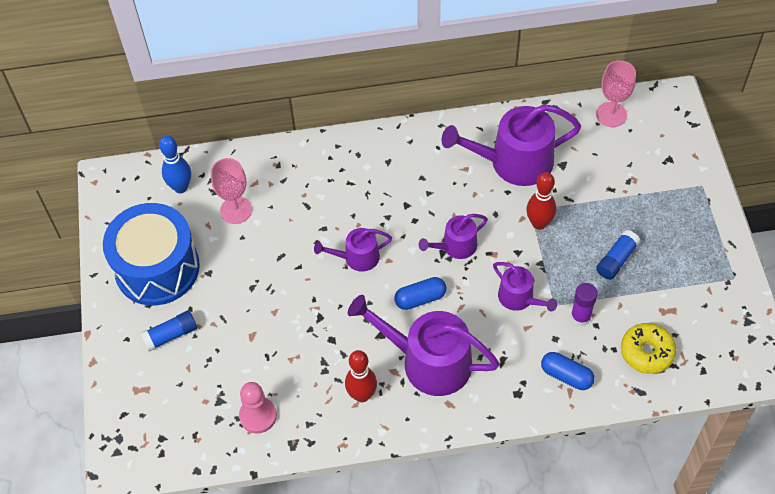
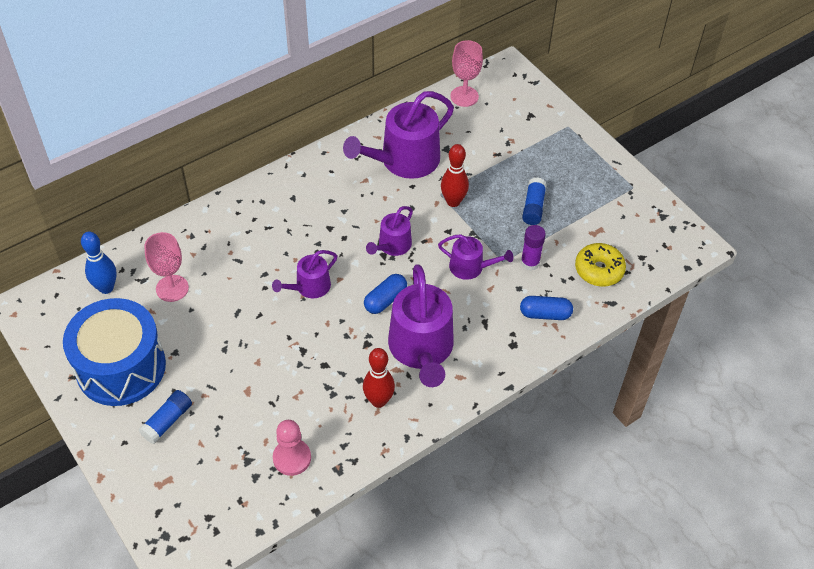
camera: 30 degrees left, 5 degrees down
(428, 361) = (422, 349): purple watering can -> purple watering can turned 90 degrees counterclockwise

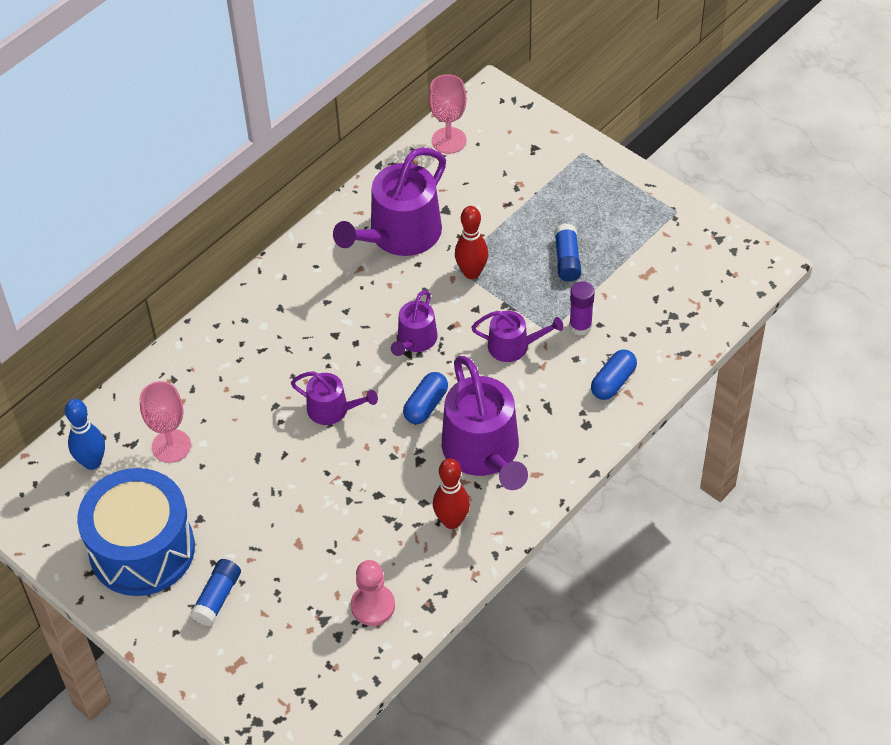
camera: 10 degrees left, 0 degrees up
(309, 287) = (333, 409): purple watering can -> purple watering can turned 105 degrees counterclockwise
(545, 314) = (613, 382): blue capsule -> blue capsule turned 45 degrees counterclockwise
(599, 270) = (661, 318): yellow donut -> none

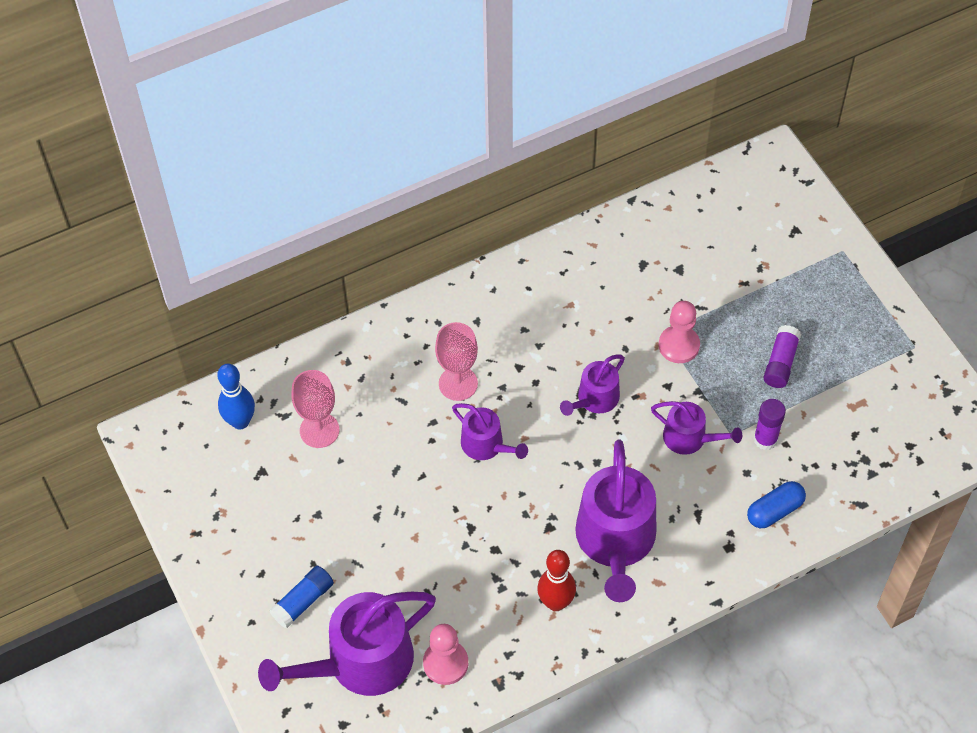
camera: 20 degrees right, 5 degrees up
(142, 549) = (253, 527): blue drum -> none
(399, 235) = (623, 281): purple watering can -> purple watering can (360, 662)
(426, 405) = (578, 471): blue capsule -> none
(449, 140) = (712, 195): pink goblet -> pink goblet (458, 383)
(471, 273) = (679, 345): red bowling pin -> pink pawn
(567, 259) = (780, 363): blue glue stick -> purple glue stick

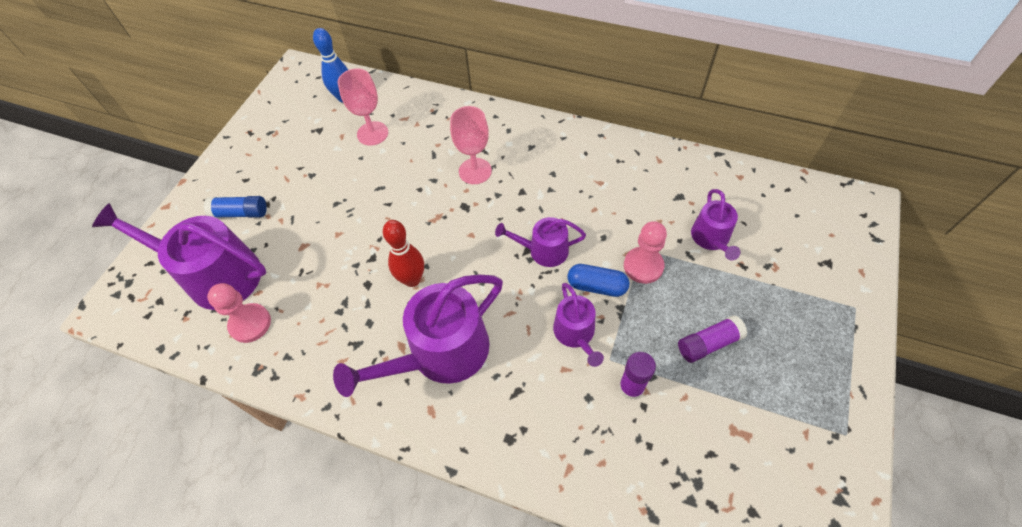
camera: 50 degrees right, 0 degrees up
(486, 445) = (444, 219): purple watering can -> purple watering can (711, 238)
(556, 602) = (354, 354): red bowling pin -> red bowling pin (412, 280)
(774, 511) = (575, 448): blue capsule -> blue capsule (596, 286)

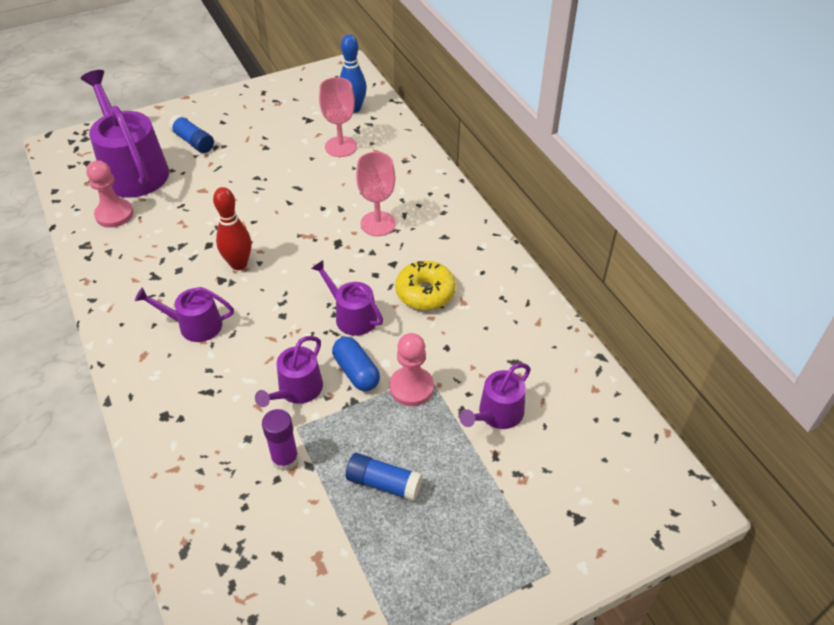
camera: 40 degrees right, 10 degrees down
(441, 353) = (195, 325): purple watering can -> purple watering can, size x0.54
(569, 195) = (425, 292): none -> yellow donut
(708, 343) = (384, 483): purple glue stick -> blue glue stick

